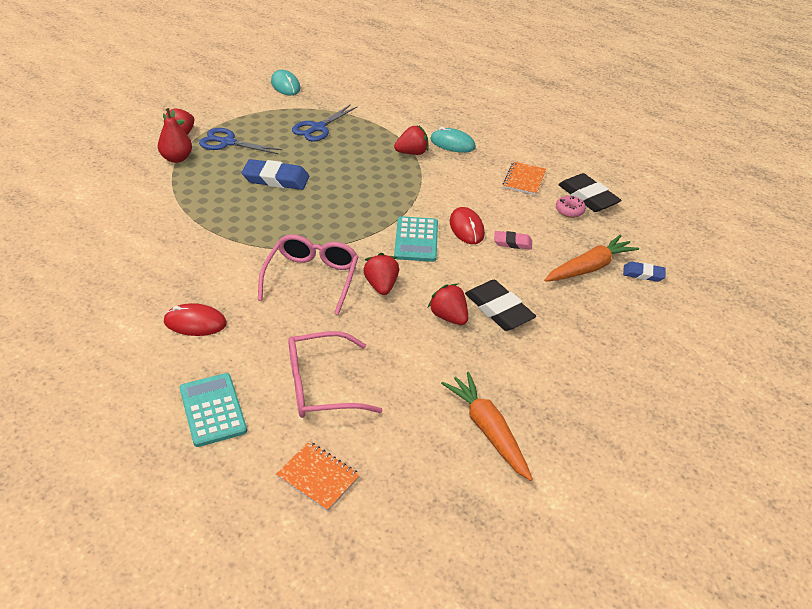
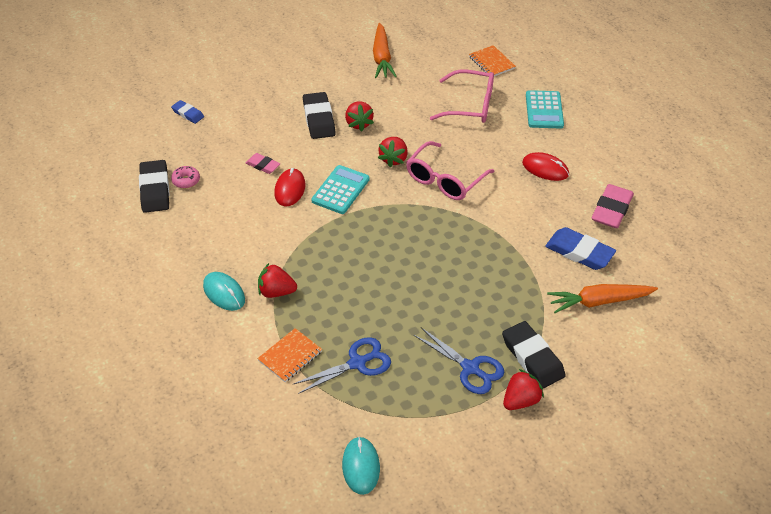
camera: 155 degrees left, 5 degrees up
(107, 295) = (611, 209): none -> pink eraser
(177, 158) = (532, 357): red pear -> black eraser
(276, 179) = (435, 296): blue eraser -> blue eraser (579, 252)
(524, 180) = (193, 224): orange notebook -> orange notebook (290, 356)
(589, 268) = (223, 129): orange carrot -> orange carrot (599, 301)

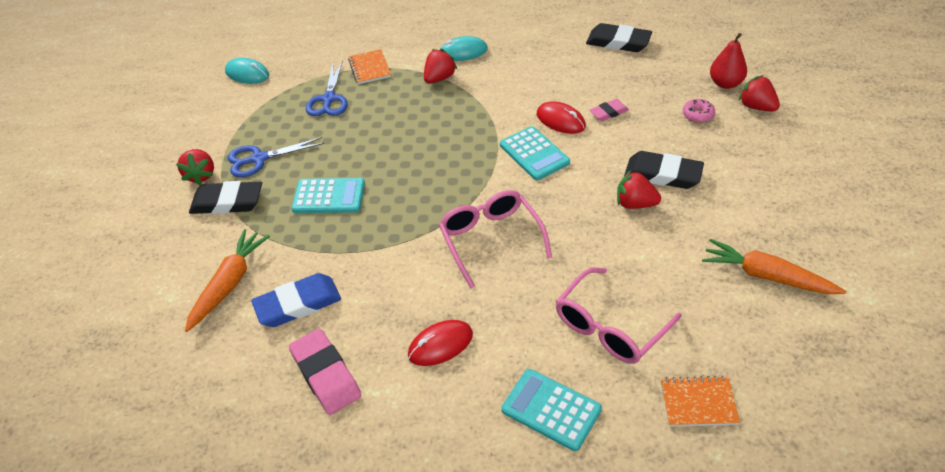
camera: 125 degrees right, 0 degrees up
(186, 180) = (618, 61): pink donut -> pink donut (698, 115)
(188, 114) = (725, 83): blue eraser -> red pear
(393, 159) = (554, 210): red strawberry -> red strawberry (756, 107)
(474, 291) = (329, 196): none -> turquoise calculator

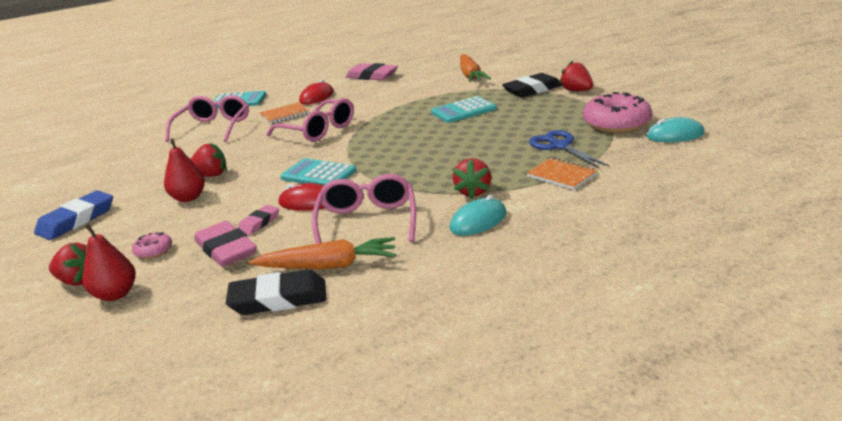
camera: 150 degrees right, 20 degrees down
(256, 106) = (616, 124): none -> pink donut
(259, 159) = (550, 107): blue scissors -> none
(298, 304) = (418, 82): blue eraser -> blue eraser (76, 220)
(531, 80) = (367, 221): none -> pink glasses
(641, 94) = (226, 249): none -> pink eraser
(663, 174) = (188, 198): black eraser -> red pear
(698, 403) = (153, 123): orange notebook -> orange notebook (284, 115)
(767, 276) = (98, 173): orange carrot -> orange carrot (328, 266)

